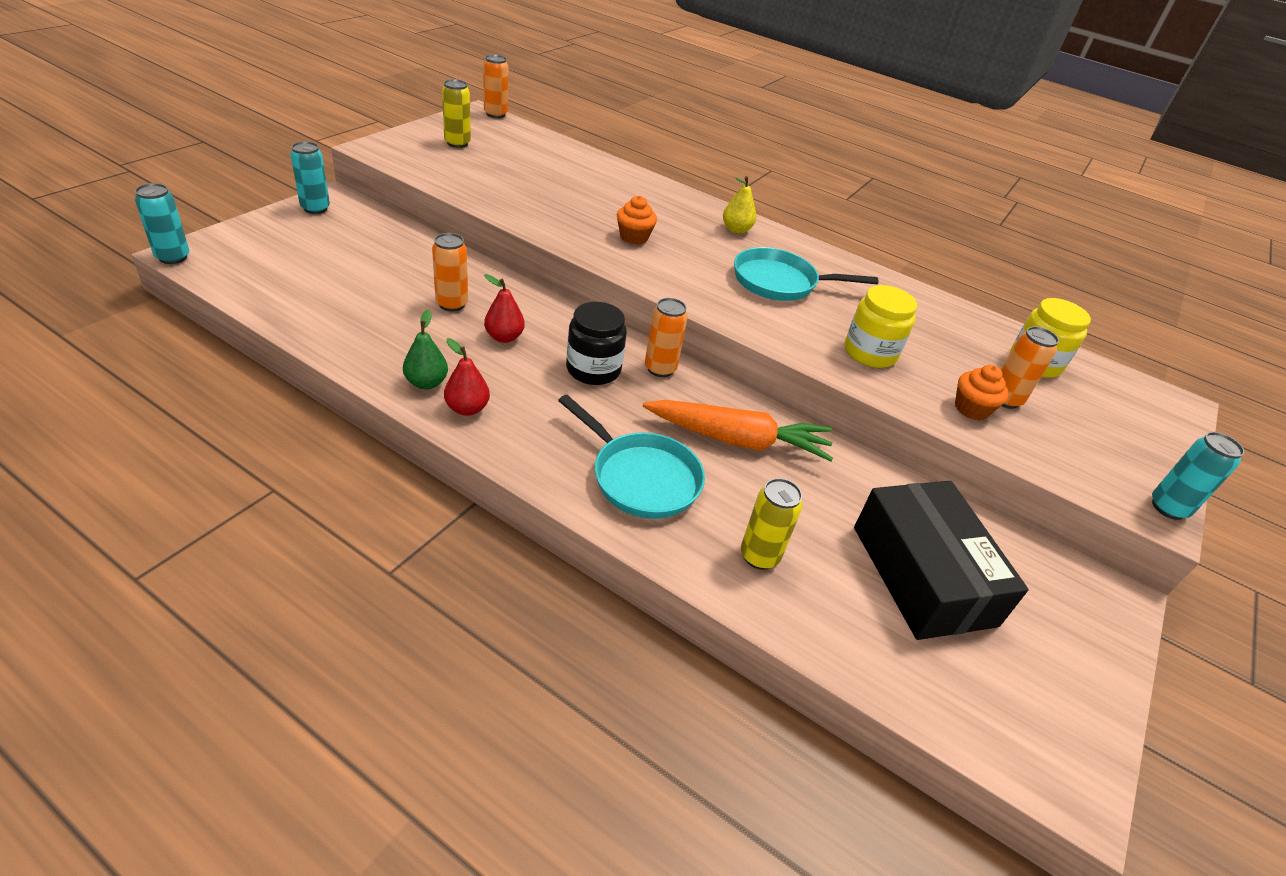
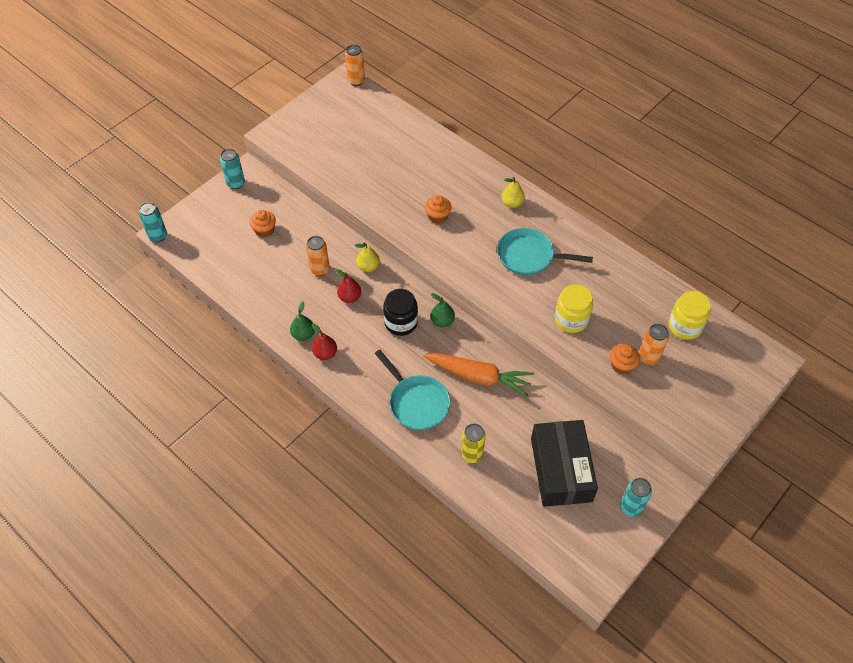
camera: 15 degrees right, 15 degrees up
(359, 258) = (264, 230): none -> orange cupcake
(457, 143) = (327, 121): yellow can -> none
(530, 303) = (368, 267): none -> yellow pear
(660, 369) = (442, 321): orange can -> green pear
(1168, 508) = (715, 440): turquoise can -> turquoise can (630, 507)

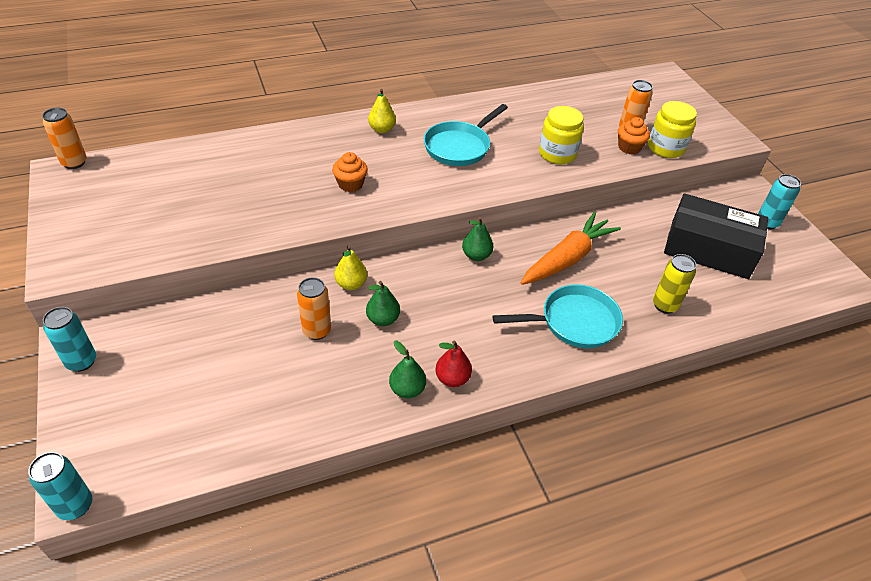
camera: 65 degrees left, 10 degrees down
(264, 230) = (198, 362): orange cupcake -> none
(350, 297) = (383, 319): red pear -> green pear
(401, 322) = (454, 289): black jar -> none
(685, 326) = (605, 98): yellow jar -> yellow jar (665, 148)

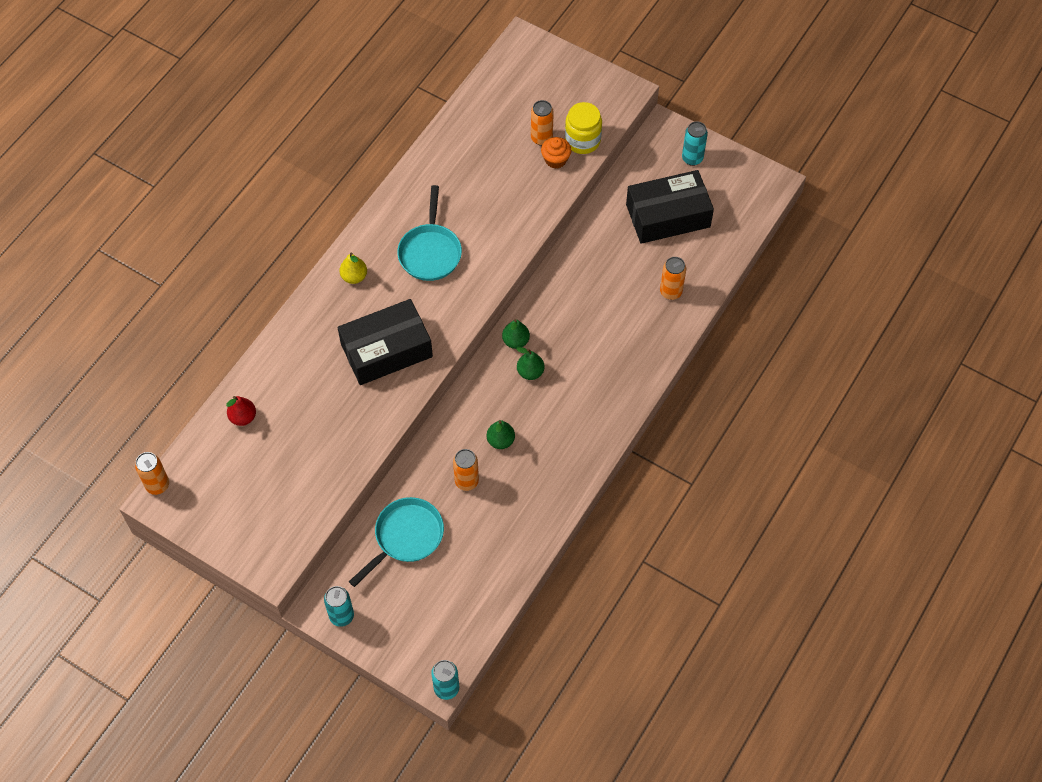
camera: 35 degrees left, 15 degrees up
(350, 184) = (386, 350): orange cupcake -> black box
(351, 284) = (453, 429): yellow pear -> none
(407, 389) = (562, 478): green pear -> green pear (530, 372)
(452, 378) = (582, 450): red pear -> red pear (243, 417)
(557, 154) = (508, 206): yellow jar -> none
(567, 258) = (579, 297): orange carrot -> none
(574, 322) = (623, 350): turquoise pan -> turquoise pan (406, 537)
(664, 305) = (670, 292): yellow can -> orange can

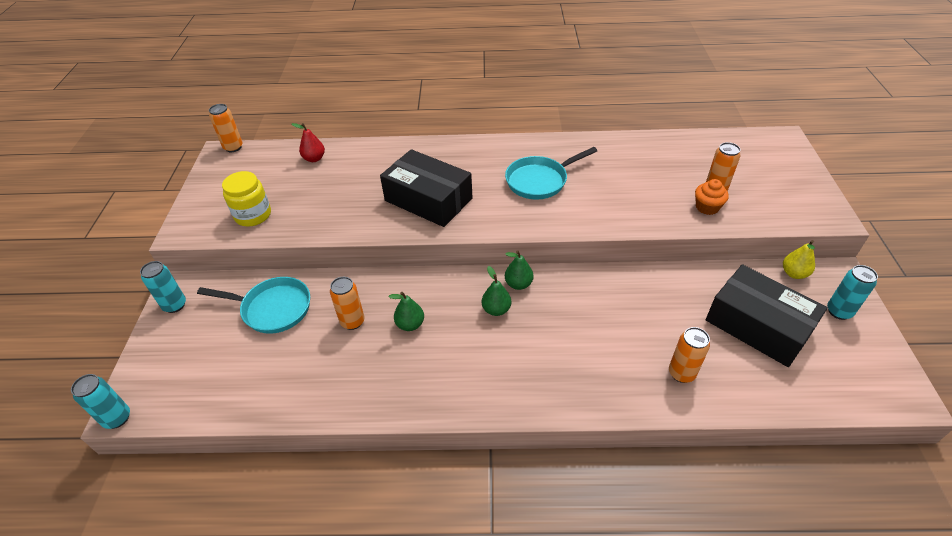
camera: 60 degrees right, 15 degrees down
(354, 277) = (478, 155): yellow pear -> yellow pear (794, 273)
(582, 140) = (746, 214): yellow jar -> yellow jar (253, 215)

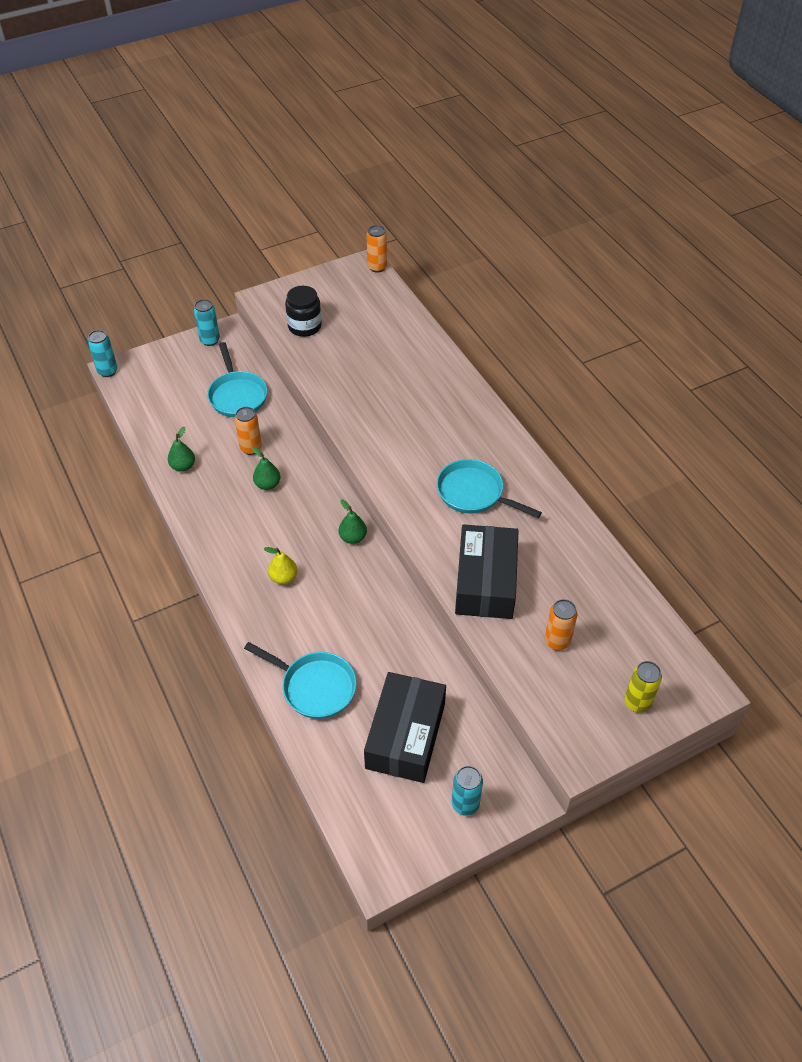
camera: 60 degrees right, 5 degrees up
(253, 215) = (304, 326): yellow jar -> black jar
(314, 159) = (397, 324): red pear -> none
(428, 199) = (394, 425): black box -> black box (485, 582)
(496, 309) = (314, 533): green pear -> green pear (183, 466)
(681, 373) = (315, 687): orange can -> turquoise pan
(707, 207) = (521, 640): orange cupcake -> none
(786, 171) = (637, 702): none -> yellow can
(794, 273) = (500, 756): yellow pear -> yellow pear (283, 577)

